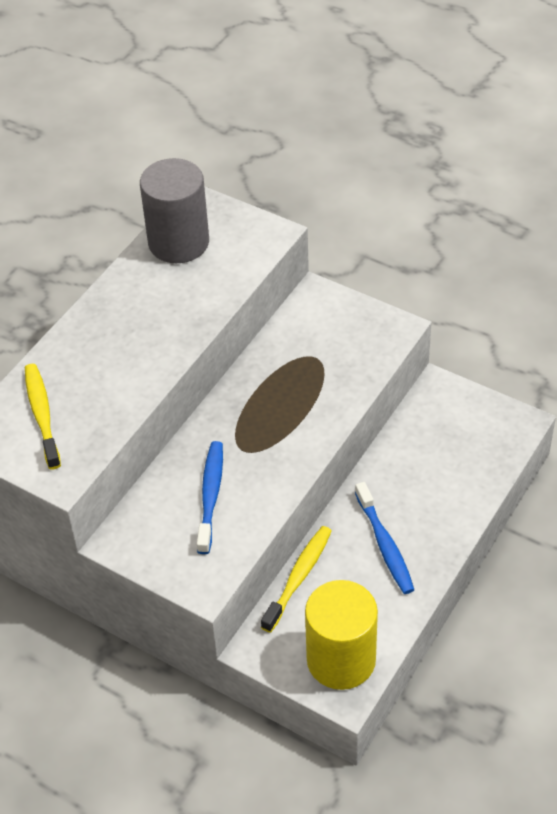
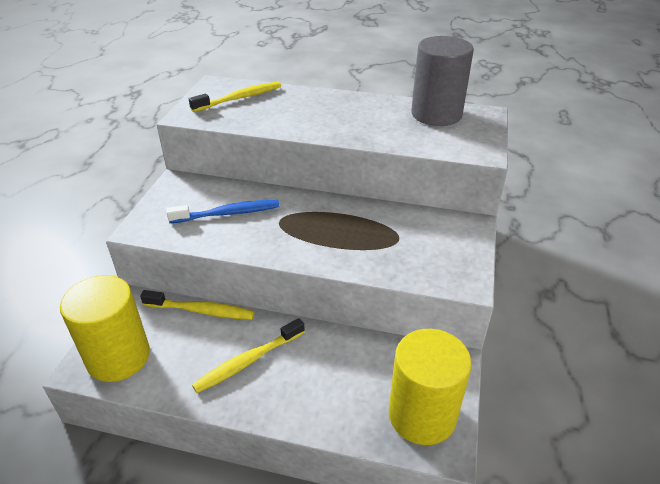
camera: 70 degrees right, 10 degrees down
(385, 545) = (248, 361): blue toothbrush -> yellow toothbrush
(486, 427) = (422, 415): none -> yellow cylinder

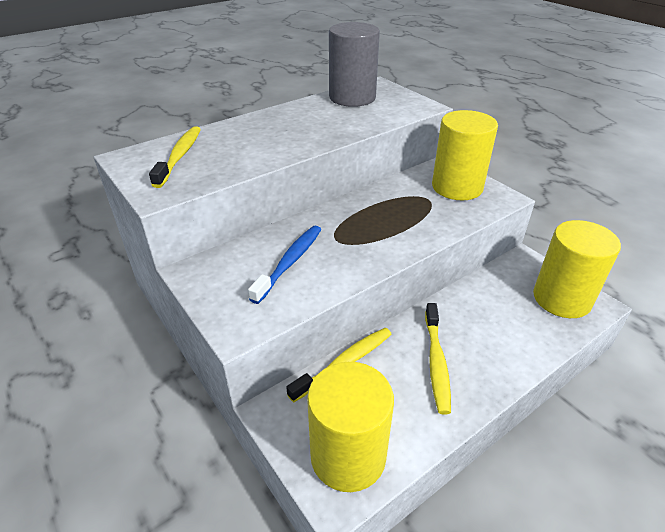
camera: 50 degrees left, 0 degrees up
(442, 247) = (457, 187): none -> yellow cylinder

